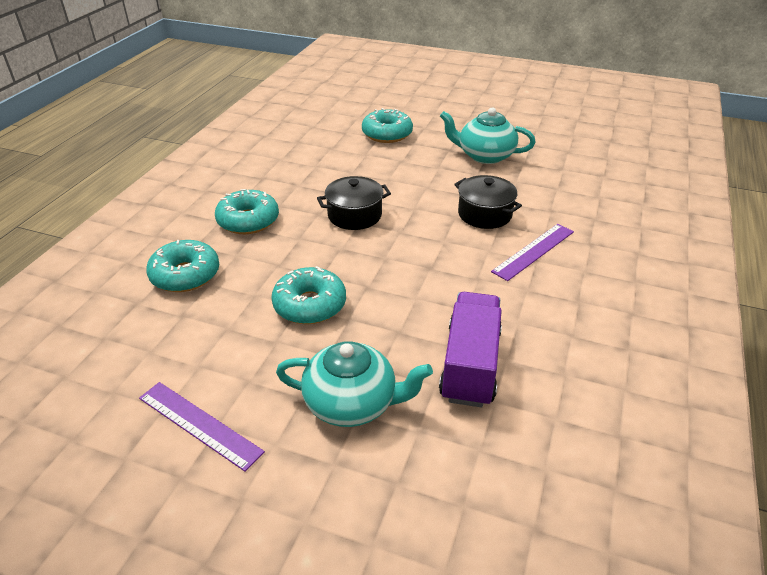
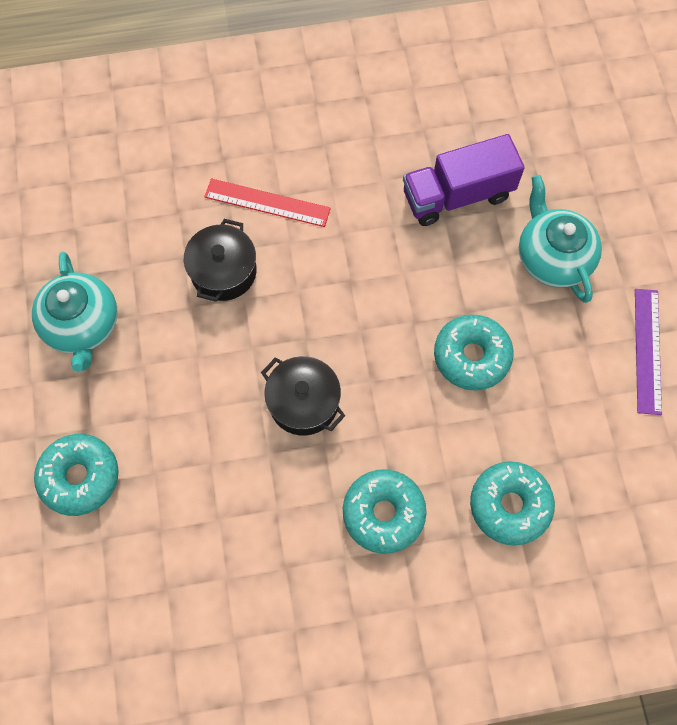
camera: 120 degrees left, 30 degrees up
(533, 251) = (267, 203): purple ruler -> red ruler

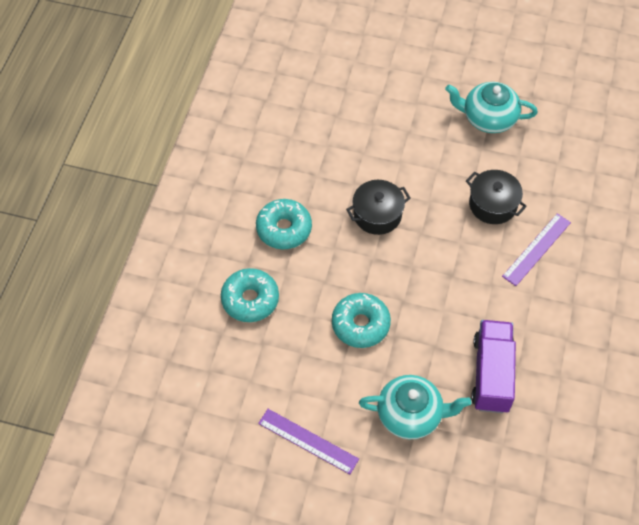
camera: 115 degrees right, 10 degrees down
(80, 477) = (388, 89): turquoise donut -> none
(267, 203) = (536, 249): red ruler -> purple ruler

